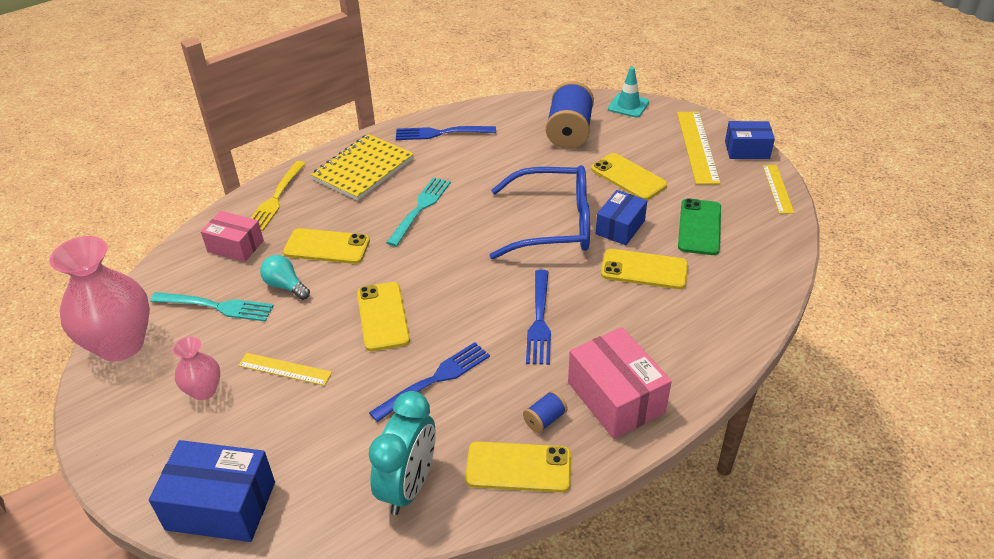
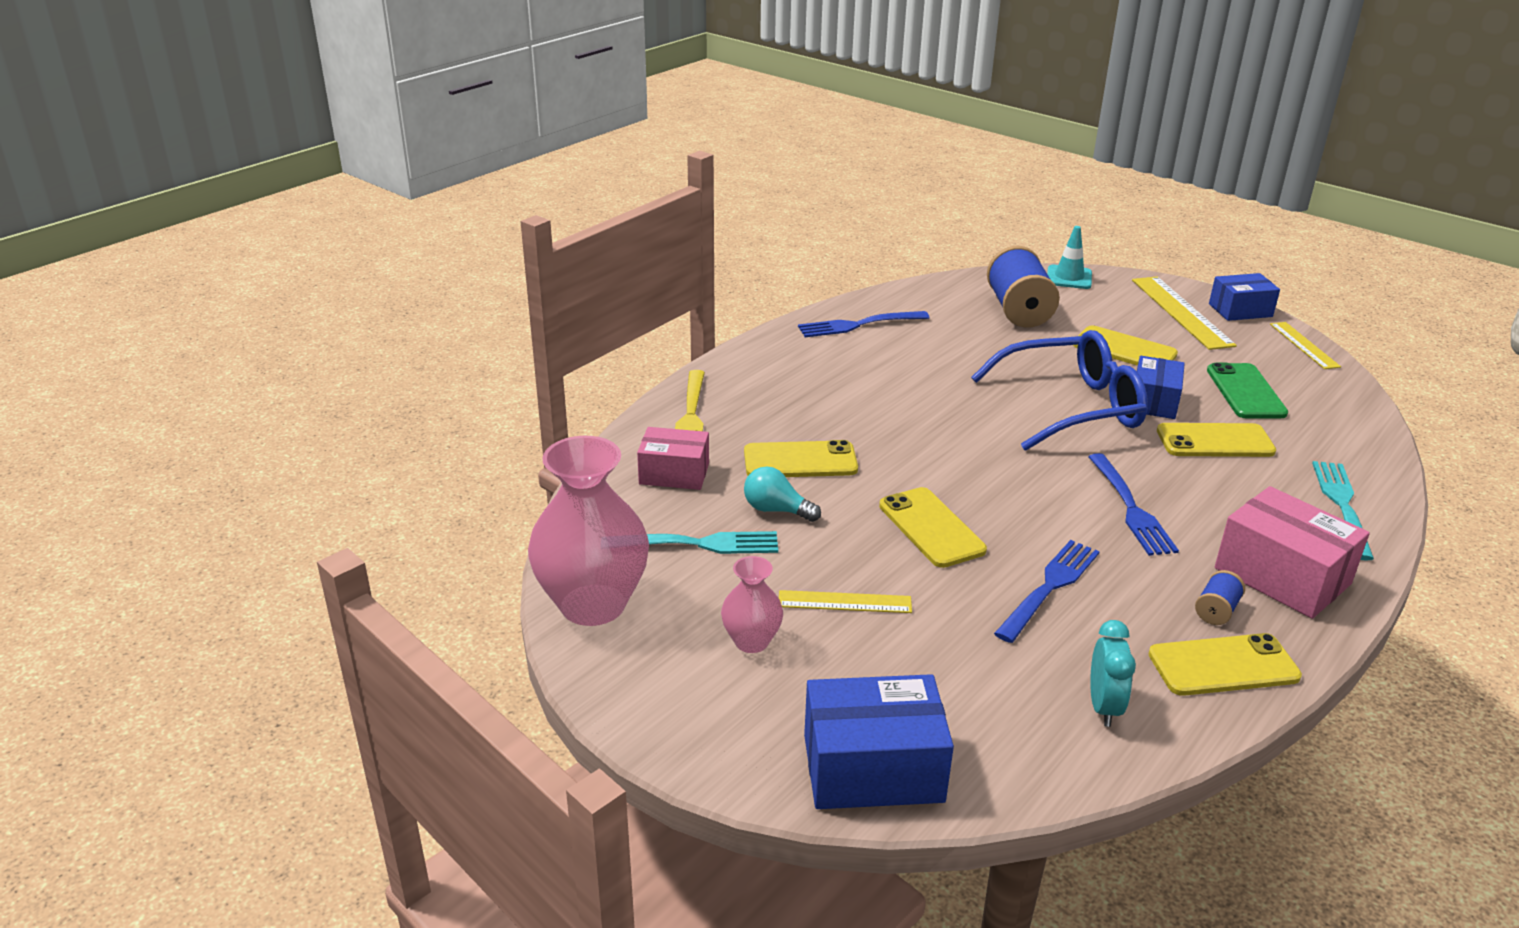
camera: 15 degrees left, 10 degrees down
(363, 169) = (786, 372): yellow notebook -> none
(409, 486) = (1104, 707): turquoise clock -> turquoise clock, size x0.61
(420, 208) = (892, 407): turquoise fork -> turquoise fork (1342, 505)

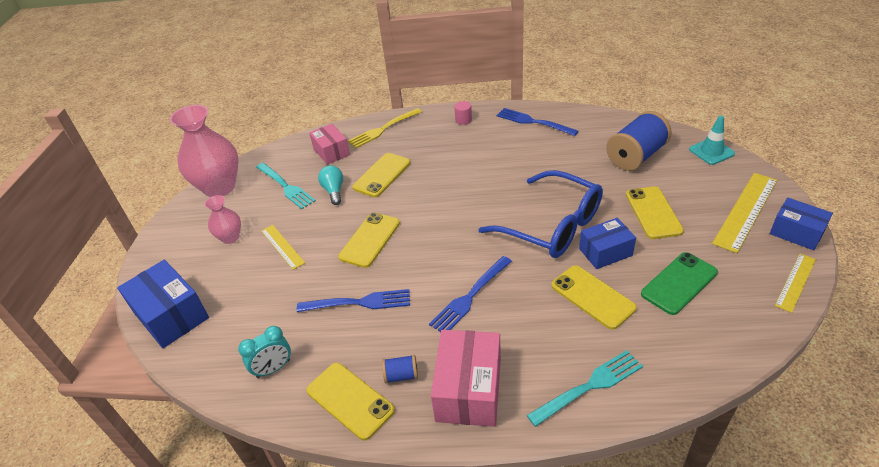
camera: 55 degrees right, 10 degrees up
(774, 358) = (463, 120): none -> pink cylinder
(800, 461) = (382, 175): yellow phone -> yellow phone turned 75 degrees clockwise

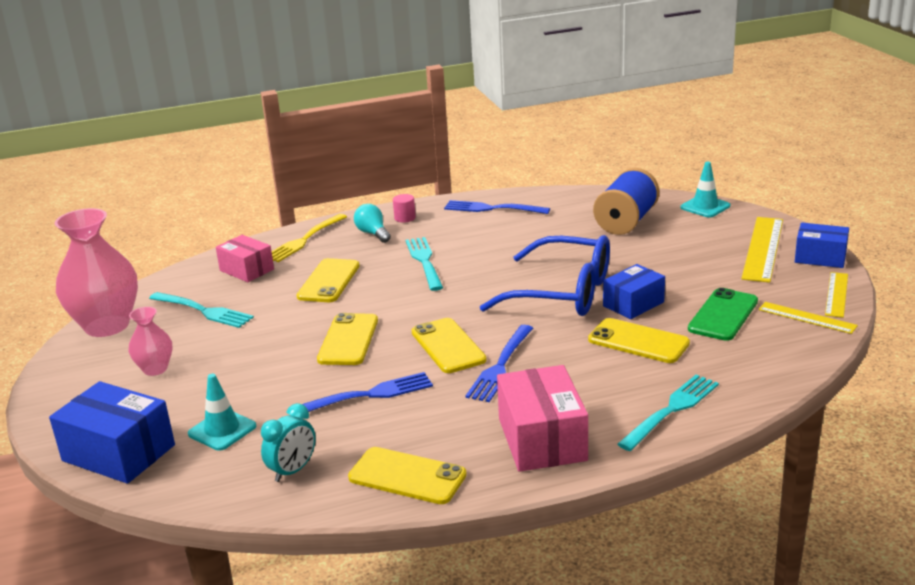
camera: 20 degrees left, 15 degrees down
(245, 311) = (222, 430): none -> turquoise traffic cone
(282, 246) = (234, 365): yellow ruler -> yellow ruler (807, 318)
(334, 191) = (273, 305): turquoise light bulb -> turquoise light bulb (373, 233)
(401, 375) = (457, 444): blue spool -> none
(459, 169) = (424, 261): none -> turquoise fork
(653, 213) = (668, 264): yellow phone -> yellow phone (448, 346)

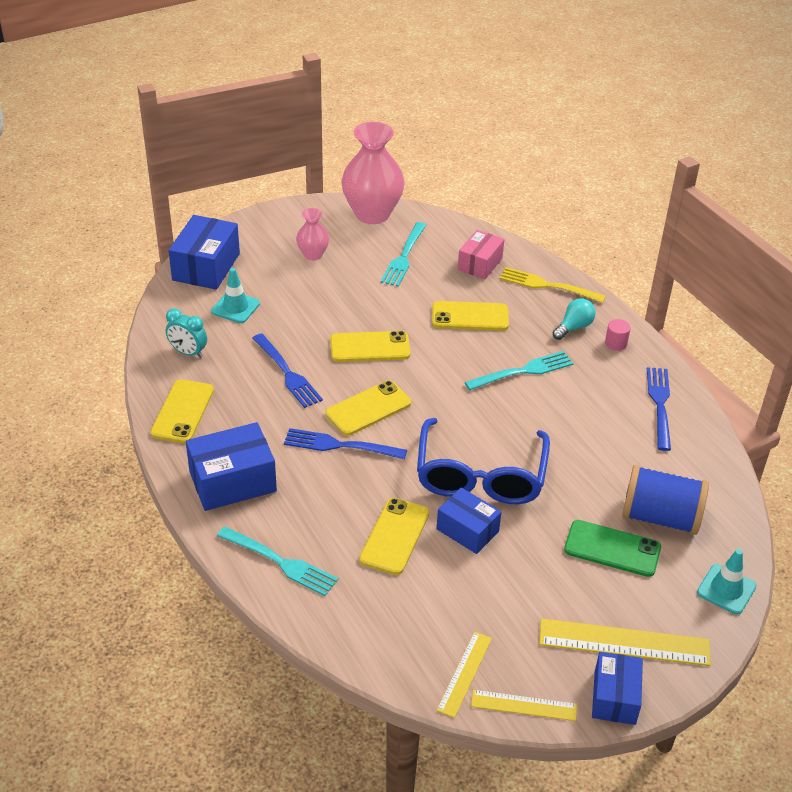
camera: 75 degrees right, 15 degrees up
(542, 439) = (232, 481): pink box -> blue box
(723, 315) = (457, 602): green phone -> green phone (612, 549)

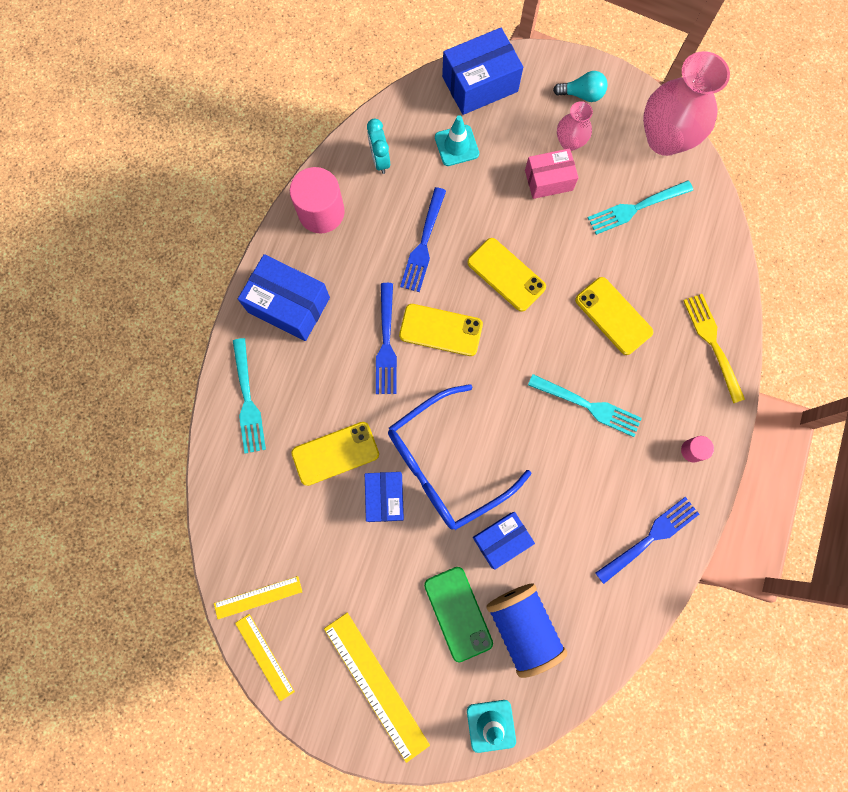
camera: 50 degrees right, 35 degrees up
(182, 411) = (321, 212): yellow phone -> pink cylinder
(340, 445) = (386, 343): blue fork -> blue fork turned 150 degrees counterclockwise
(480, 264) = (686, 270): pink box -> pink box (548, 180)
(574, 327) = (680, 403): turquoise light bulb -> turquoise light bulb (582, 94)
(614, 697) = (321, 713): blue box -> blue box (501, 540)

